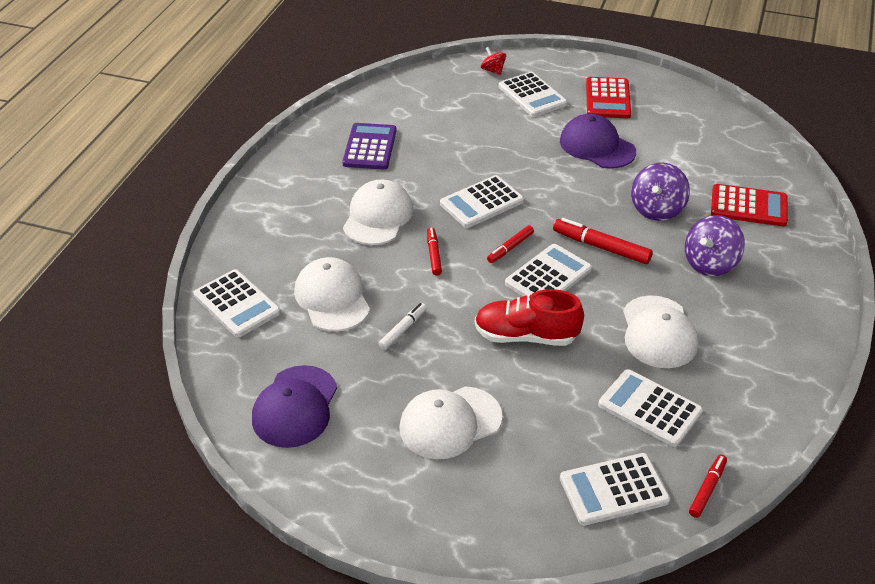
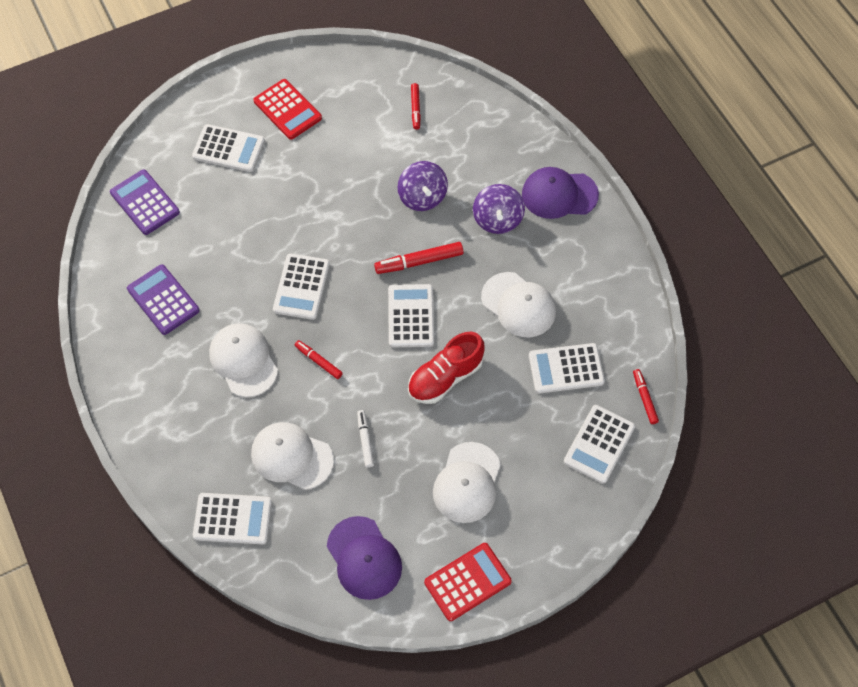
camera: 45 degrees left, 20 degrees up
(431, 90) = (145, 203): none -> purple calculator
(493, 70) = (171, 144): red spinning top -> none
(510, 248) = (362, 312): red marker -> red marker (415, 109)
(597, 146) = (326, 166): purple cap -> purple cap (559, 194)
(748, 206) = (476, 146): red calculator -> red calculator (467, 582)

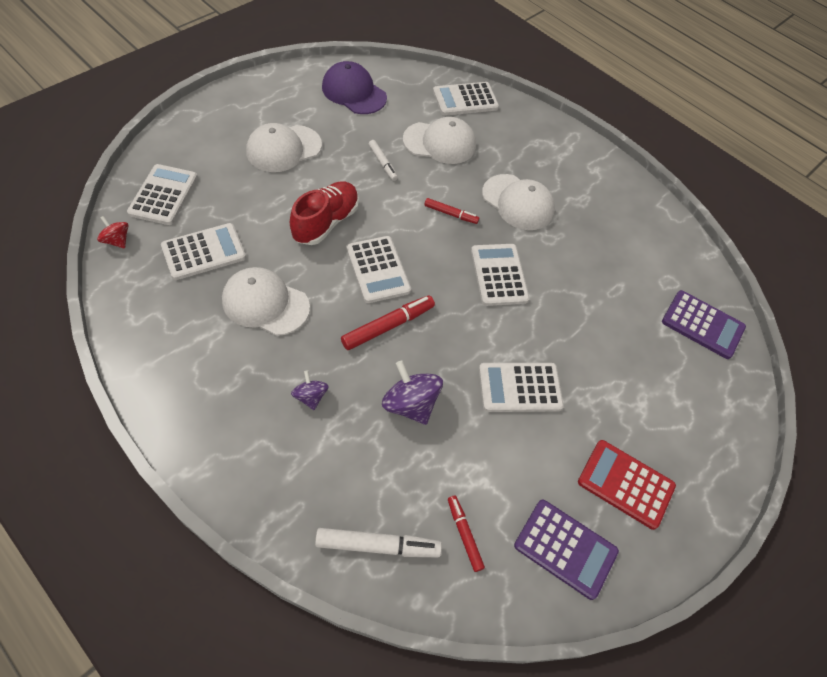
camera: 155 degrees right, 5 degrees down
(163, 300) = (619, 237): purple calculator -> purple calculator (565, 548)
(228, 149) = (660, 410): white calculator -> white calculator (520, 388)
(467, 483) = (283, 149): white cap -> white cap turned 120 degrees counterclockwise
(467, 582) = (267, 90): red calculator -> none
(475, 116) = (378, 545): none -> white marker
(497, 220) = (310, 396): purple spinning top -> purple spinning top, size x0.58
(559, 194) = (237, 450): purple cap -> none
(644, 398) = (117, 240): red marker -> red spinning top

